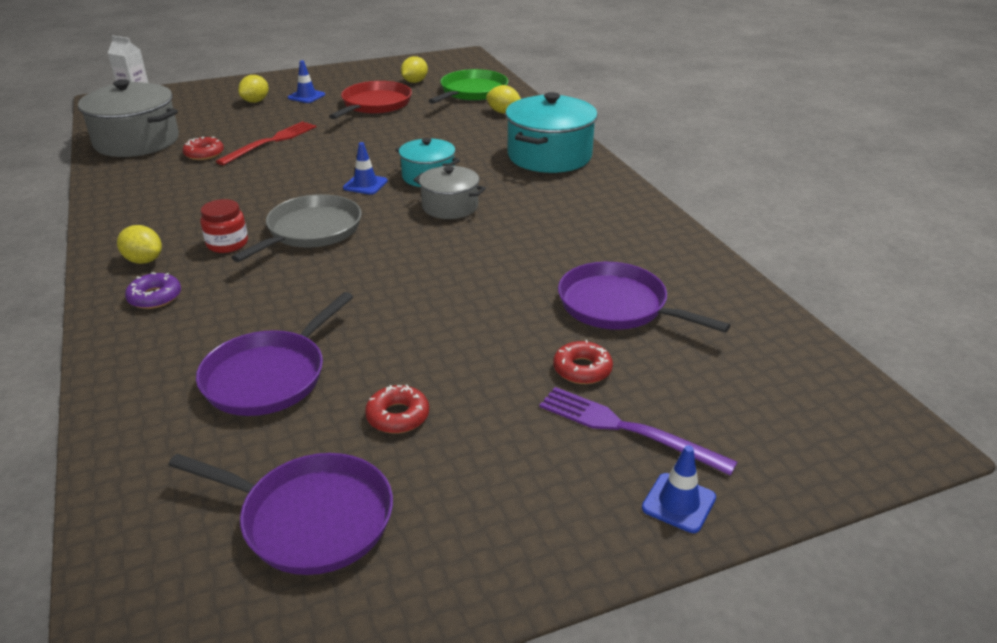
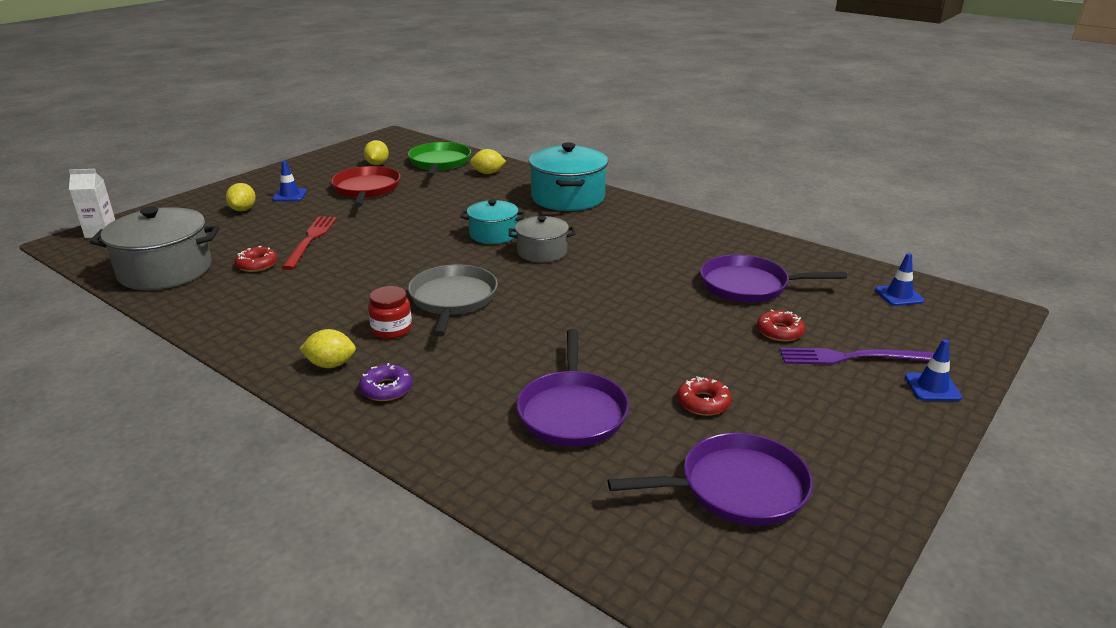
camera: 30 degrees left, 5 degrees down
(365, 184) = (449, 253): blue traffic cone -> blue traffic cone (899, 295)

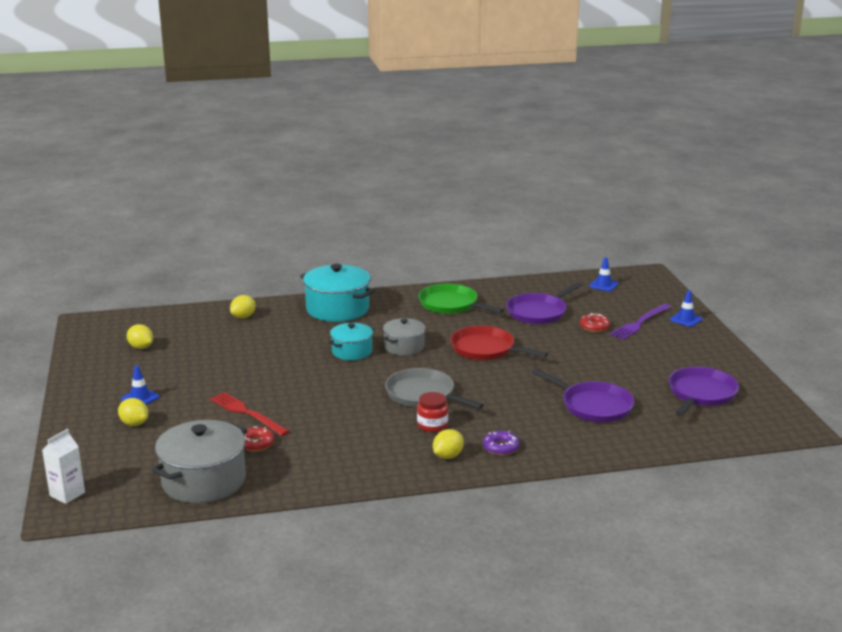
camera: 50 degrees left, 5 degrees down
(366, 189) = (187, 367): red pan -> red pan (485, 349)
(439, 163) = (187, 325): green pan -> green pan (451, 304)
(703, 402) = (629, 372): red donut -> none

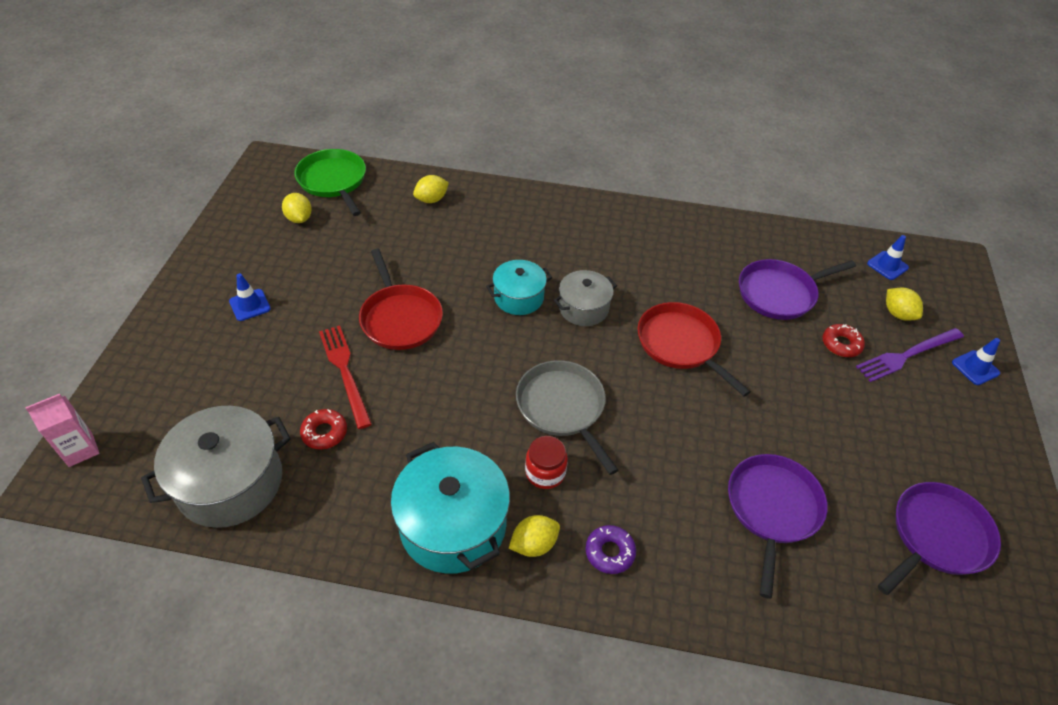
camera: 20 degrees right, 25 degrees up
(67, 494) = (80, 450): white carton -> pink carton
(134, 423) = (219, 348): yellow lemon -> yellow lemon (898, 314)
(268, 380) = (400, 318): none -> red pan
(337, 309) = (540, 216): turquoise pot -> turquoise pot (453, 525)
(451, 304) = (676, 247): green pan -> green pan (333, 181)
(593, 406) = (772, 508): purple pan -> purple pan turned 135 degrees counterclockwise

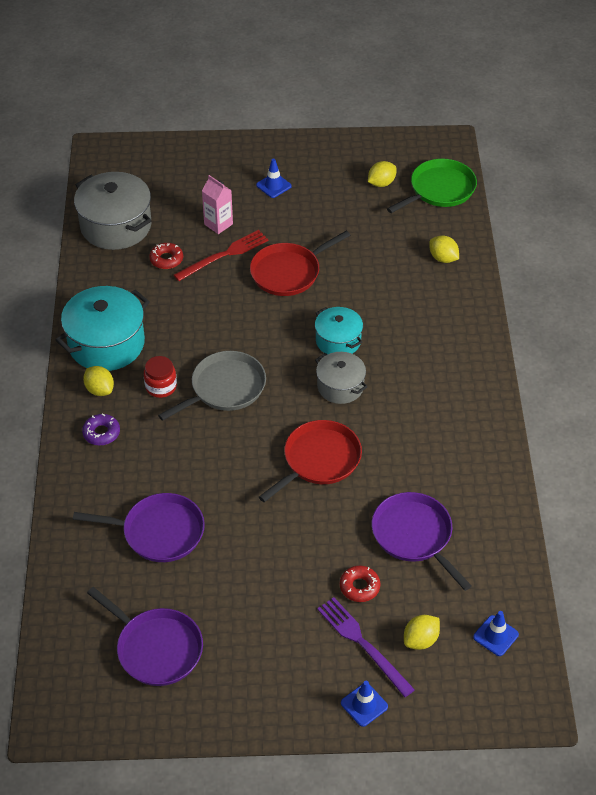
camera: 80 degrees right, 0 degrees up
(80, 450) = (124, 151): pink carton -> pink carton (218, 224)

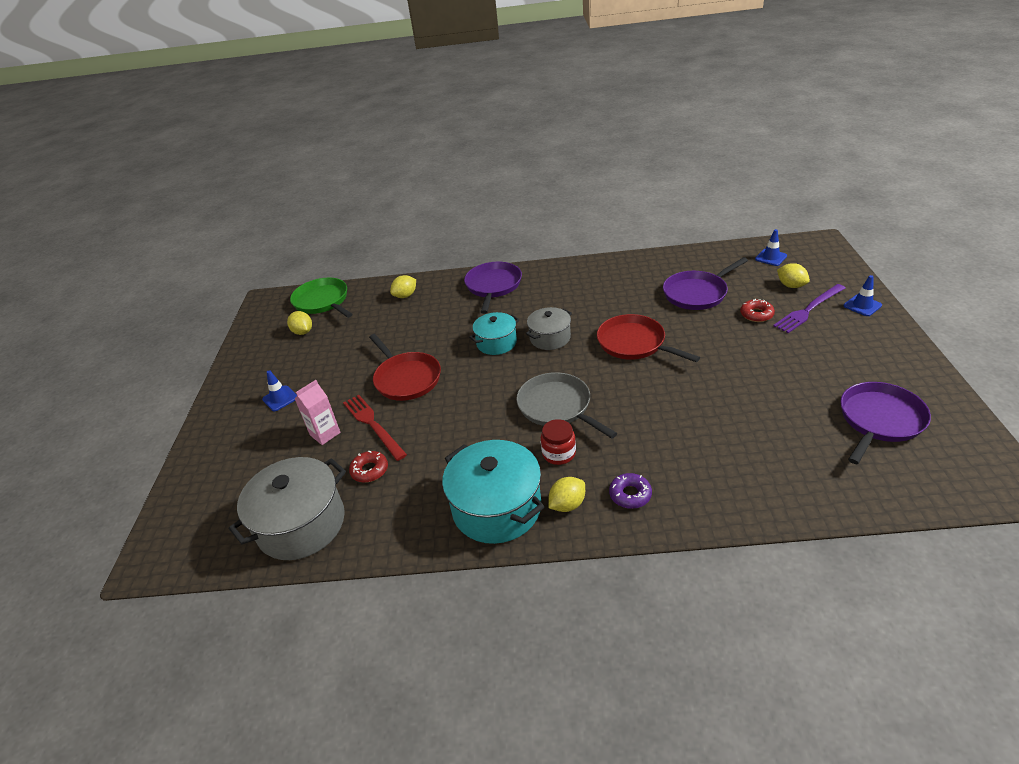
camera: 85 degrees left, 10 degrees down
(159, 532) = (746, 433): purple pan -> purple pan (493, 286)

